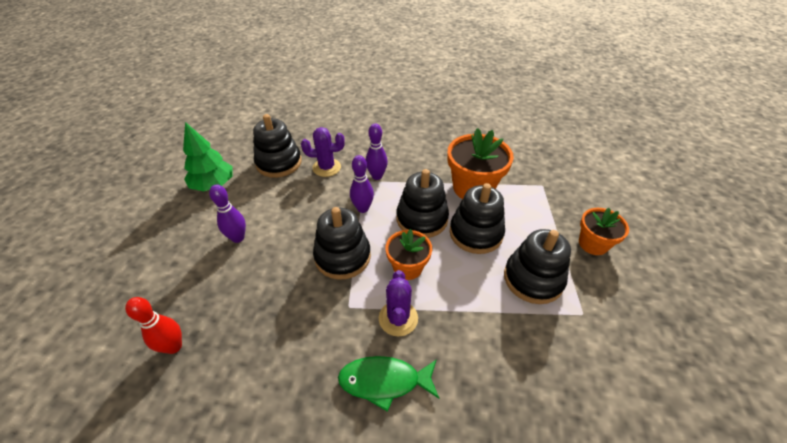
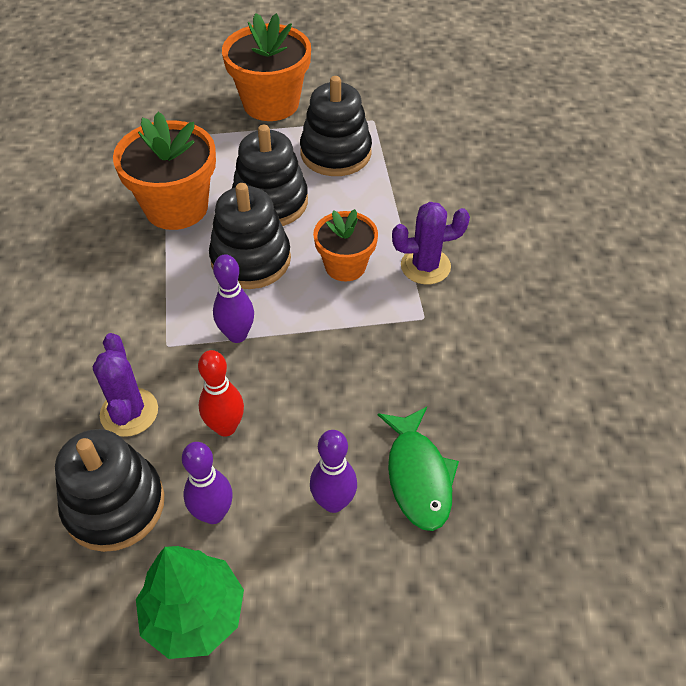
camera: 100 degrees left, 5 degrees up
(174, 346) = (549, 506): red bowling pin -> red bowling pin (225, 427)
(342, 256) = (342, 341): black stacking toy -> none
(377, 176) = (152, 329): purple bowling pin -> purple bowling pin (213, 513)
(384, 381) = (506, 268): green fish -> green fish (418, 476)
(593, 244) = (271, 103): orange flower pot -> orange flower pot, size x1.62

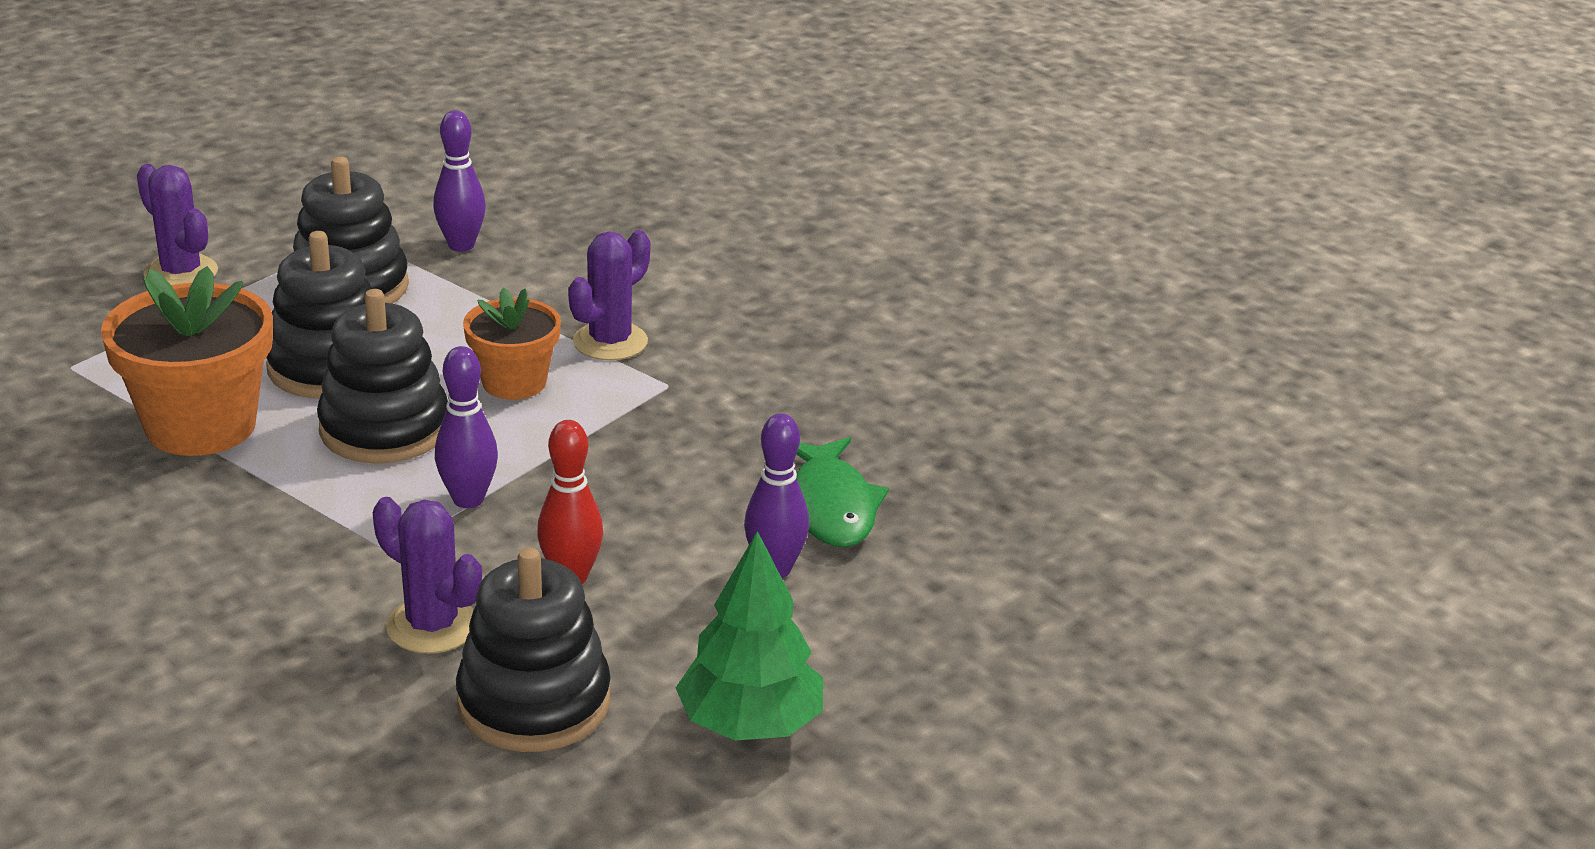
camera: 45 degrees left, 20 degrees down
(213, 513) = (659, 646): purple bowling pin -> purple bowling pin (461, 245)
(271, 103) = (181, 273): orange flower pot -> purple cactus
(418, 476) = (832, 506): green fish -> green fish turned 45 degrees clockwise

